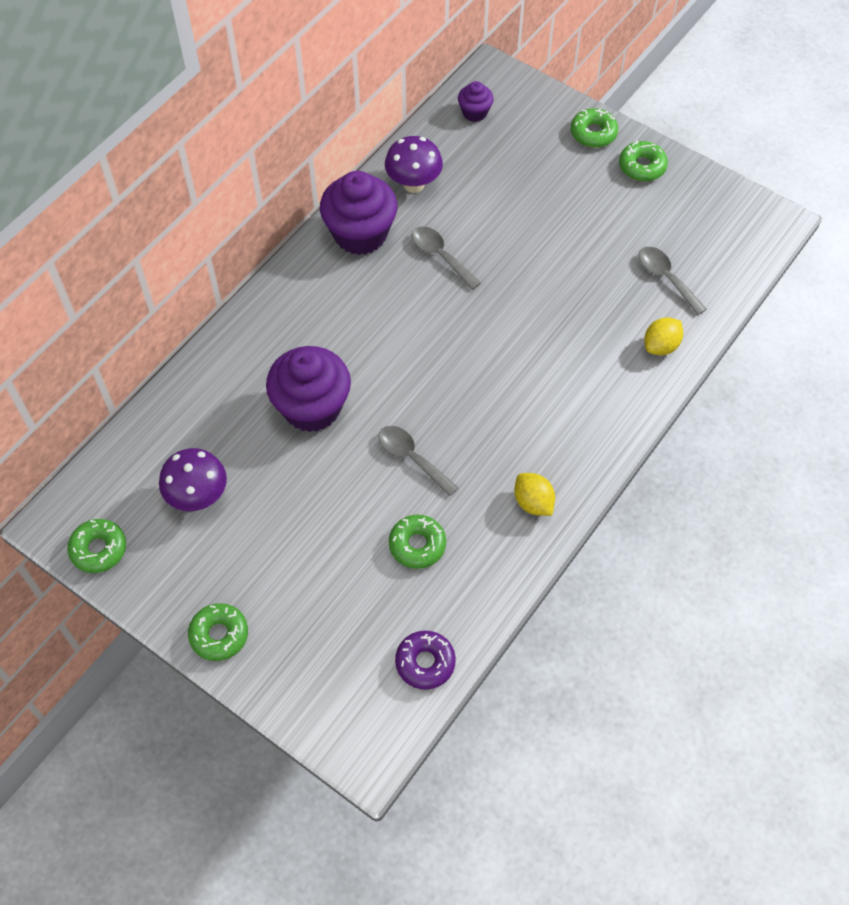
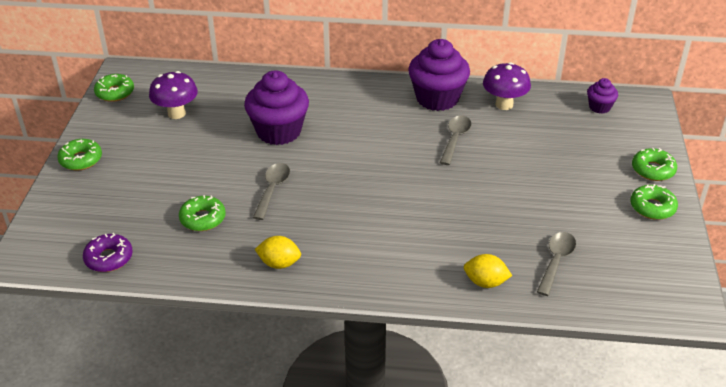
camera: 60 degrees right, 20 degrees down
(533, 502) = (279, 263): yellow lemon -> yellow lemon turned 75 degrees clockwise

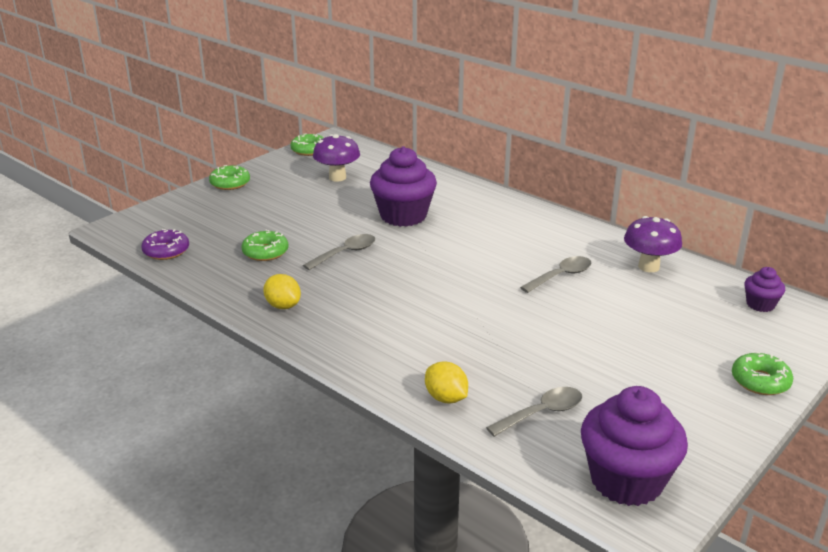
camera: 35 degrees right, 10 degrees down
(437, 98) = (582, 239): purple cupcake -> purple cupcake (626, 480)
(652, 207) = (717, 414): green donut -> none

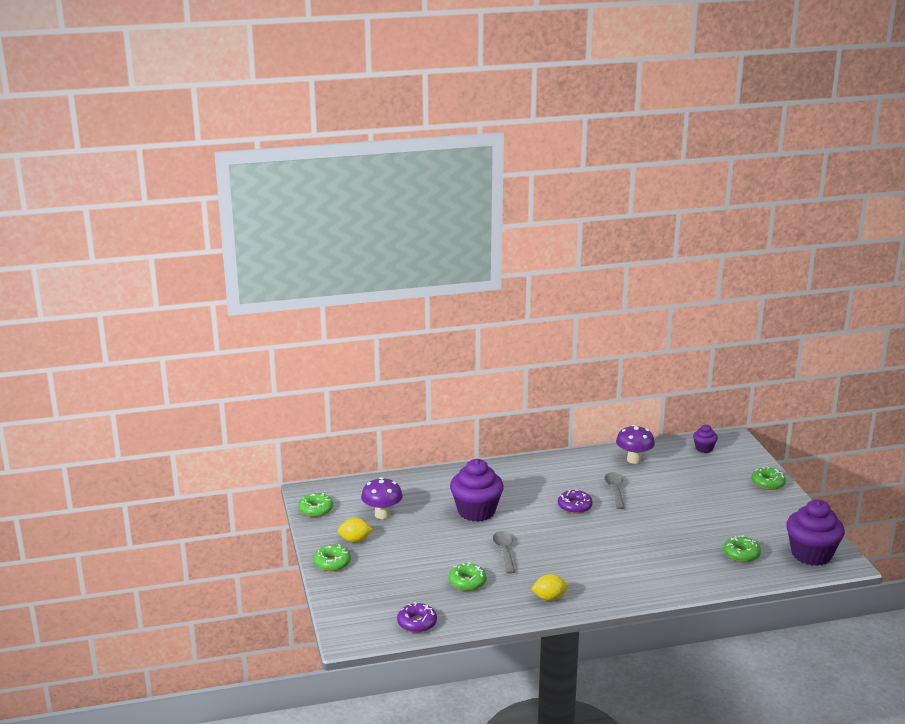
camera: 55 degrees left, 5 degrees down
(446, 398) = (703, 577): yellow lemon -> yellow lemon (355, 540)
(489, 263) = (574, 506): none -> purple donut
(542, 413) = (741, 554): grey spoon -> green donut

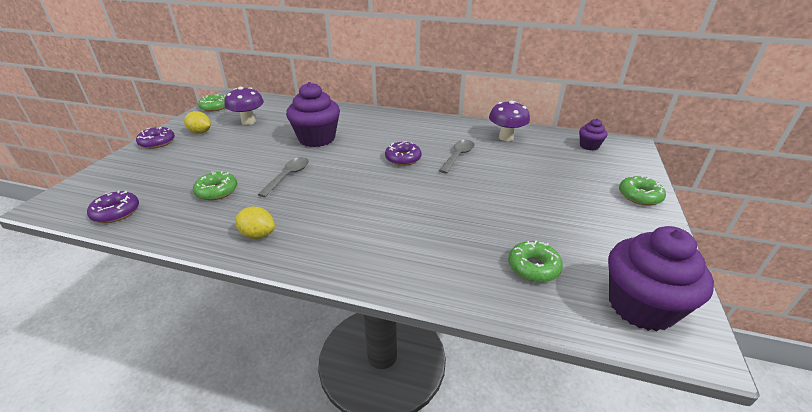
camera: 30 degrees right, 10 degrees up
(332, 563) = (157, 142): green donut -> purple donut

